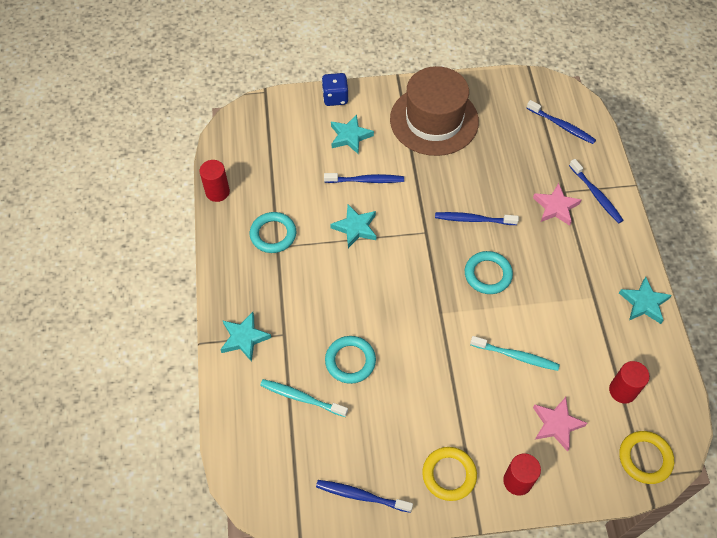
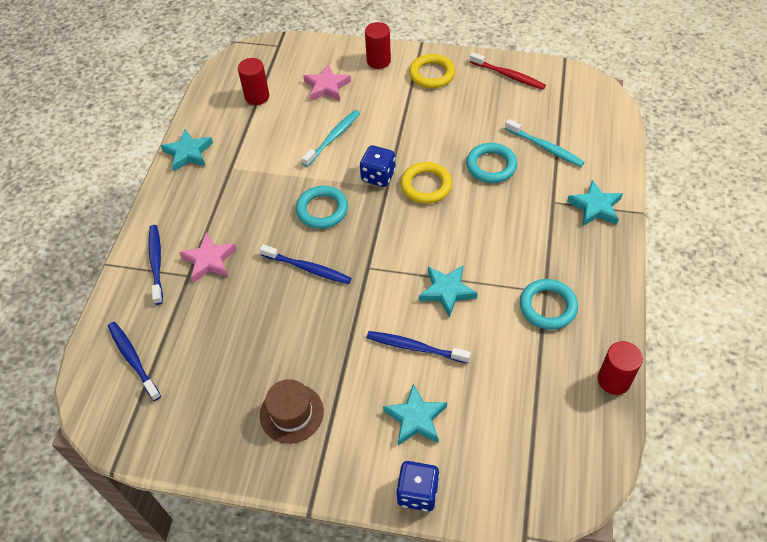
camera: 160 degrees left, 5 degrees down
(361, 496) = (508, 75): blue toothbrush -> red toothbrush
(434, 120) = (291, 413): brown hat -> brown hat, size x0.50
(453, 322) = (378, 176): none -> blue dice
(516, 356) = (333, 138): turquoise toothbrush -> turquoise toothbrush turned 90 degrees clockwise
(645, 458) = (271, 54): yellow ring -> yellow ring (426, 185)

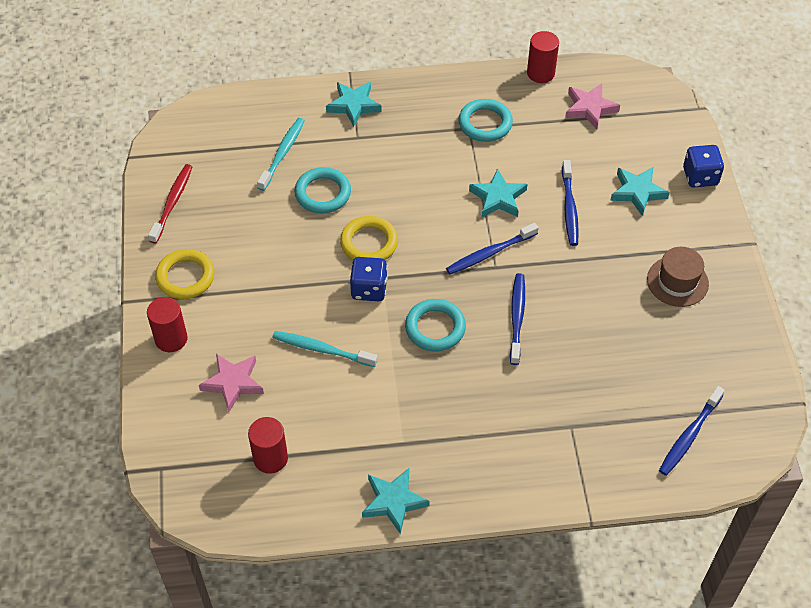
camera: 110 degrees left, 0 degrees up
(156, 263) = (567, 466): blue toothbrush -> blue toothbrush (489, 253)
(209, 260) = (543, 413): pink star -> pink star (590, 108)

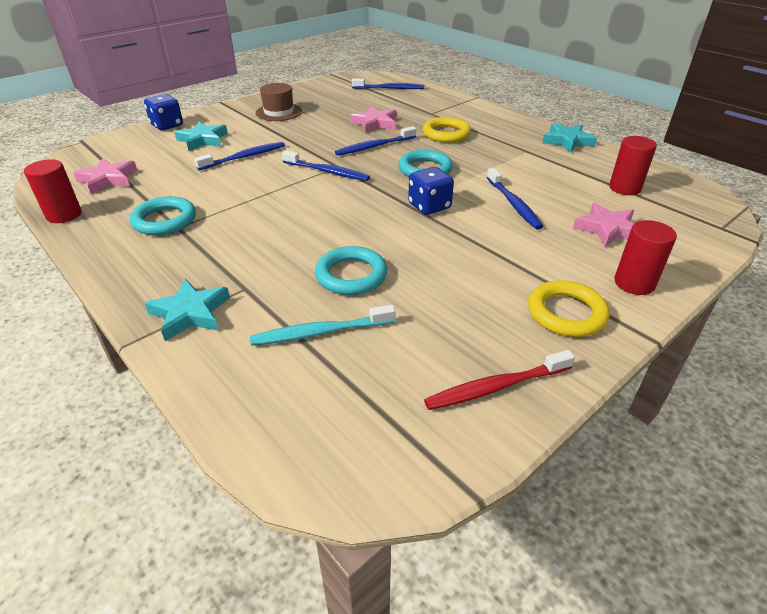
camera: 125 degrees left, 15 degrees down
(322, 349) = (513, 204): turquoise toothbrush -> blue toothbrush
(369, 243) = (382, 225): yellow ring -> yellow ring (446, 134)
(498, 198) = (261, 186): turquoise star -> none
(579, 352) = (375, 123): none -> pink star

